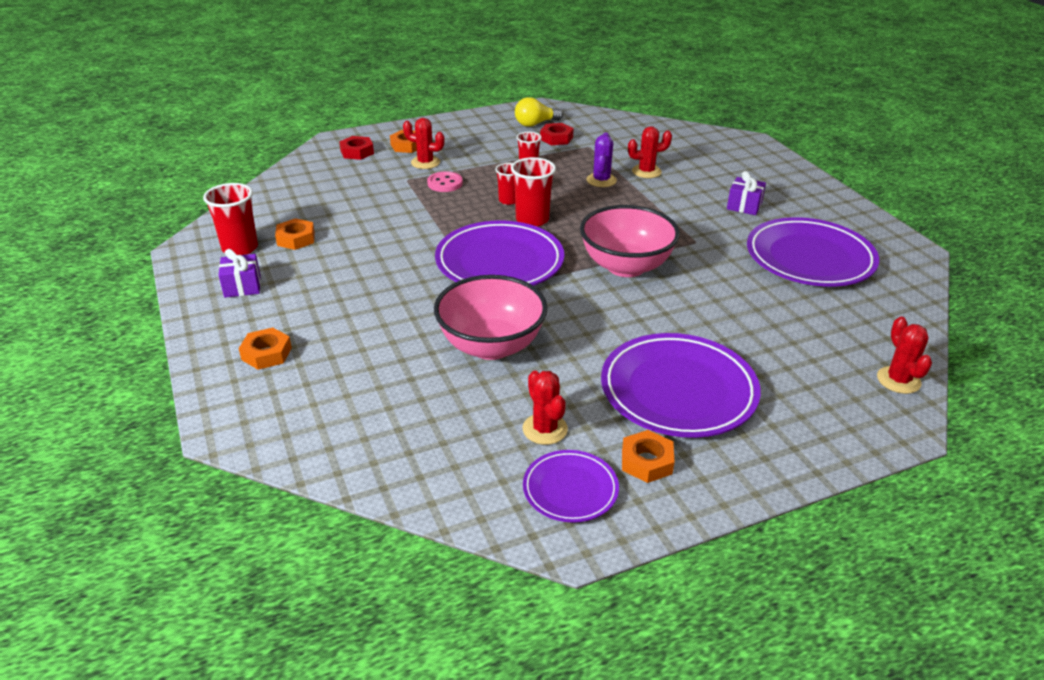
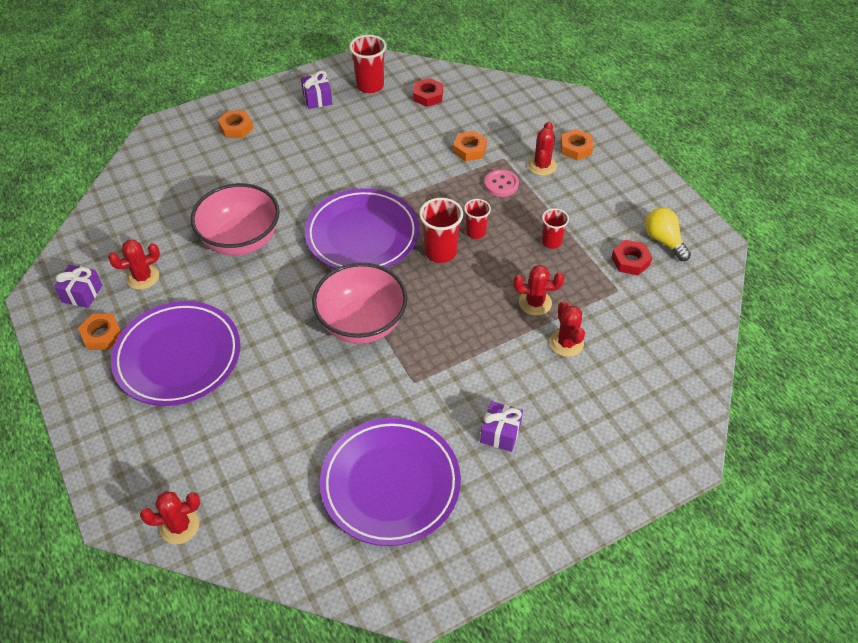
camera: 85 degrees right, 15 degrees up
(296, 239) = (387, 111): orange nut -> orange nut (469, 149)
(357, 152) = (552, 117): red nut -> red nut (428, 96)
(570, 489) = (82, 293): purple plate -> purple gift
(601, 180) = (535, 303): purple cactus -> red cactus

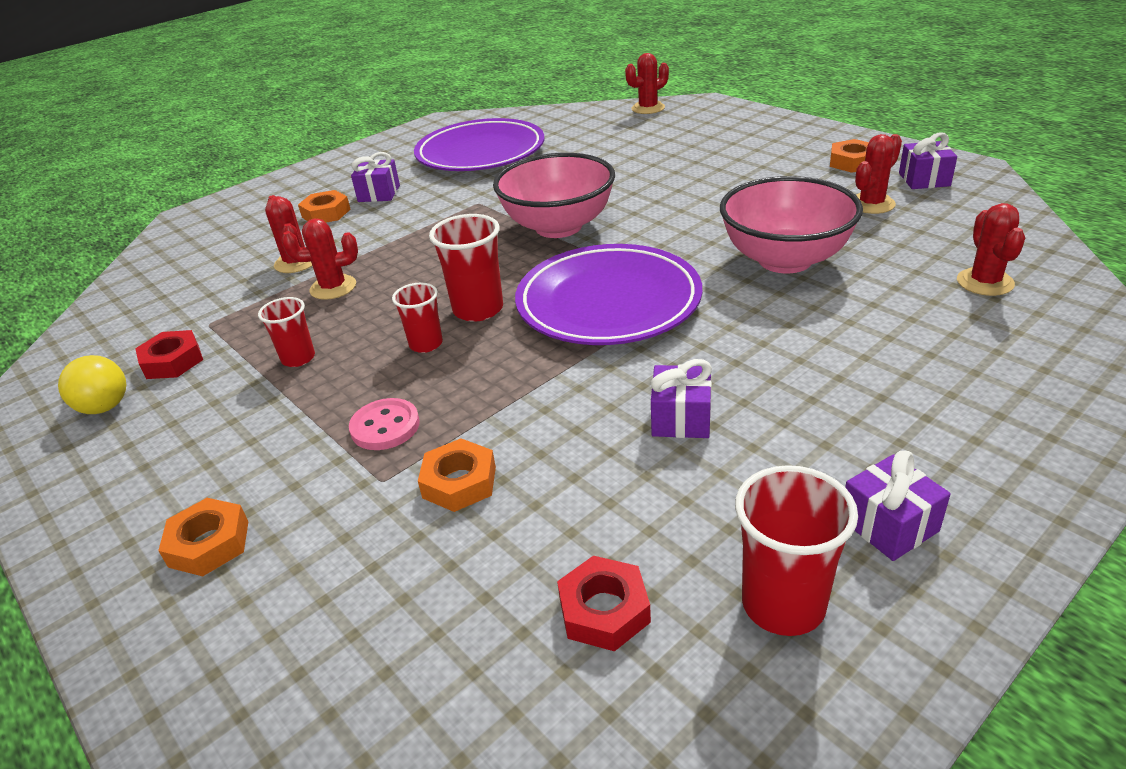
camera: 170 degrees right, 15 degrees down
(178, 357) = (749, 167): purple plate -> none
(236, 128) = (995, 409): orange nut -> orange nut (326, 213)
(364, 155) = (681, 418): none -> purple gift
(542, 166) = (297, 483): red cactus -> red cactus (985, 282)

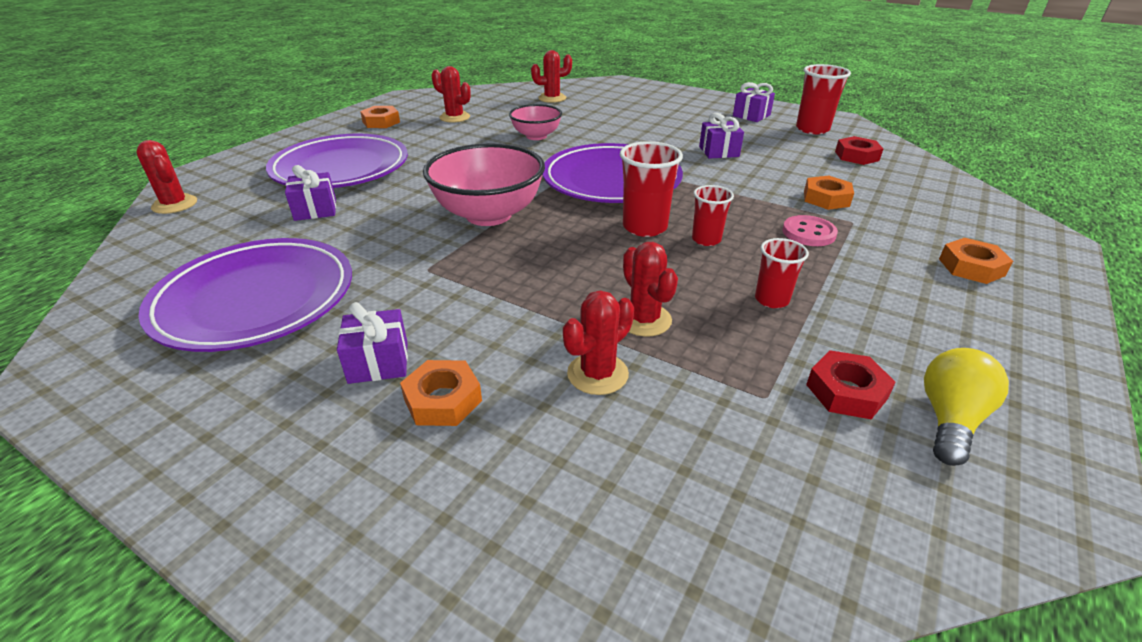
camera: 110 degrees left, 0 degrees up
(703, 155) = (341, 169): none -> purple plate
(785, 260) = (536, 136): pink bowl -> pink bowl, size x0.58
(924, 179) = (418, 106): purple gift -> purple gift (315, 210)

